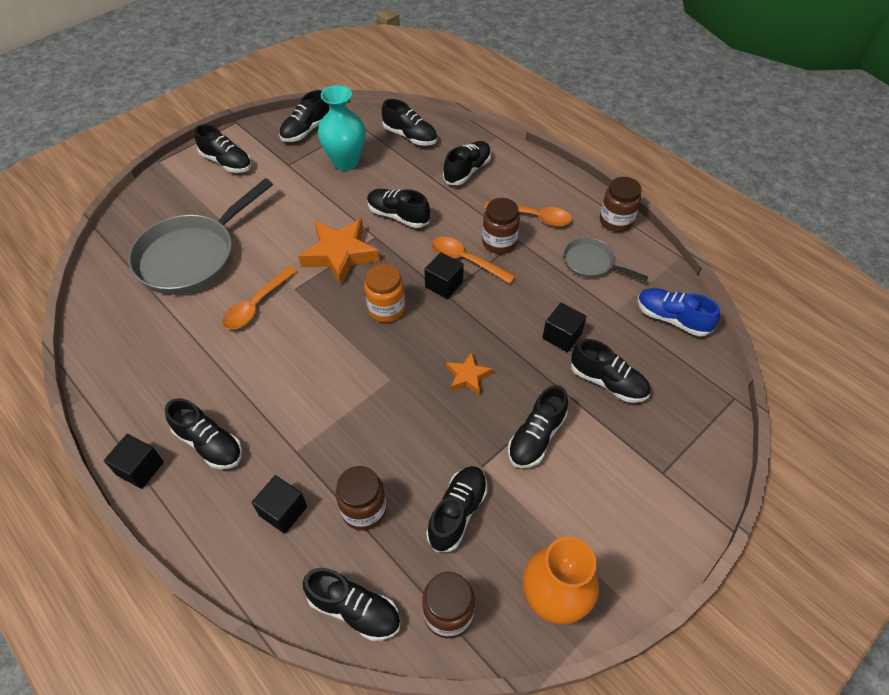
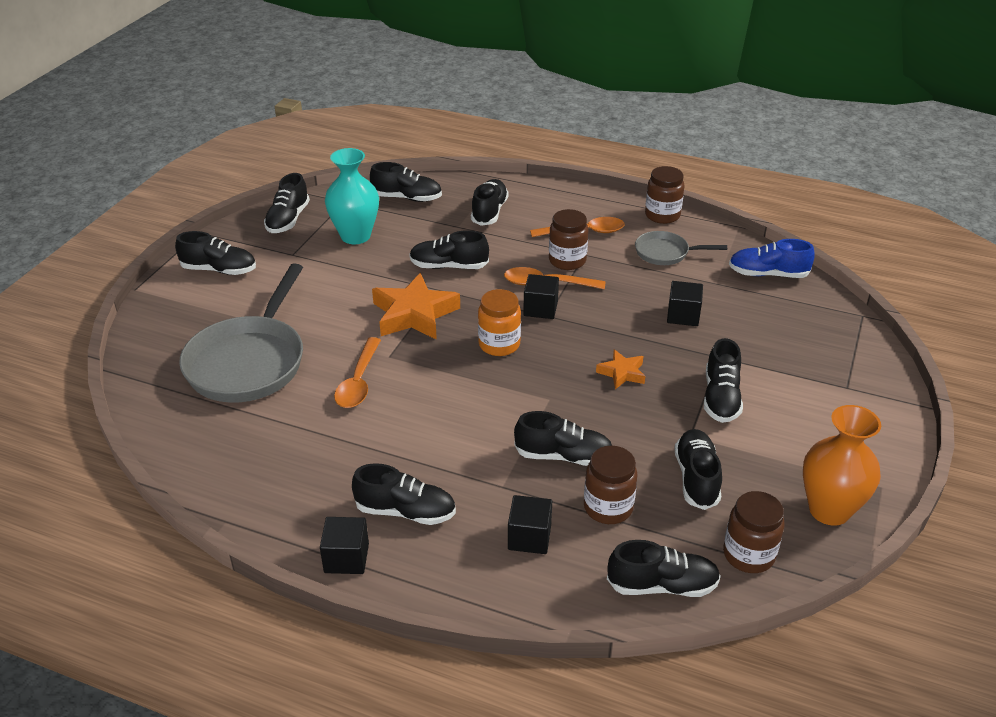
camera: 25 degrees left, 15 degrees down
(608, 382) = (750, 337): black shoe -> black shoe (563, 456)

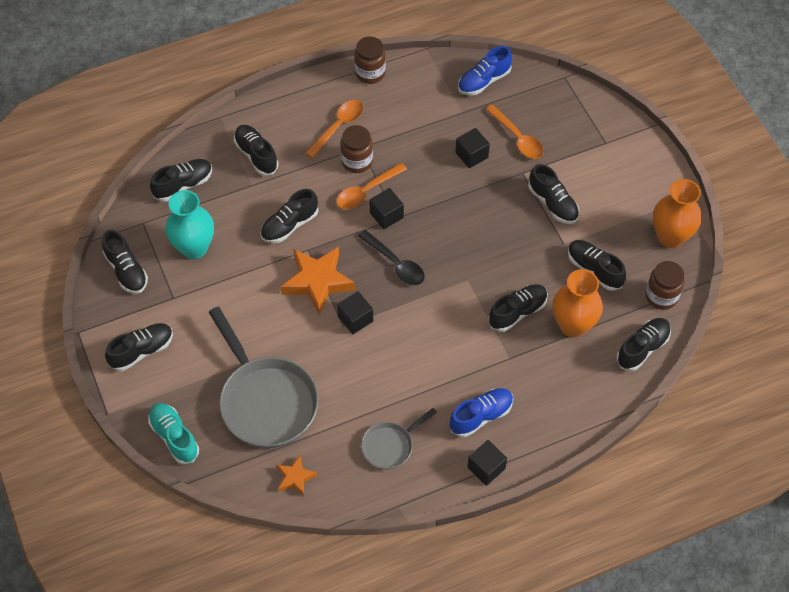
camera: 45 degrees left, 20 degrees up
(150, 335) = (174, 437): none -> turquoise shoe
(359, 381) = (350, 358): orange spoon -> orange spoon (517, 138)
(406, 512) = (481, 416): black shoe -> blue shoe
(499, 344) = (395, 263): orange jar -> black spoon
(529, 537) = (556, 376): black cube -> black cube (355, 319)
(608, 507) = (573, 325): brown jar -> orange vase
(622, 373) = (485, 228): orange star -> orange star (295, 478)
(665, 253) = (408, 108): grey pan -> grey pan (390, 446)

